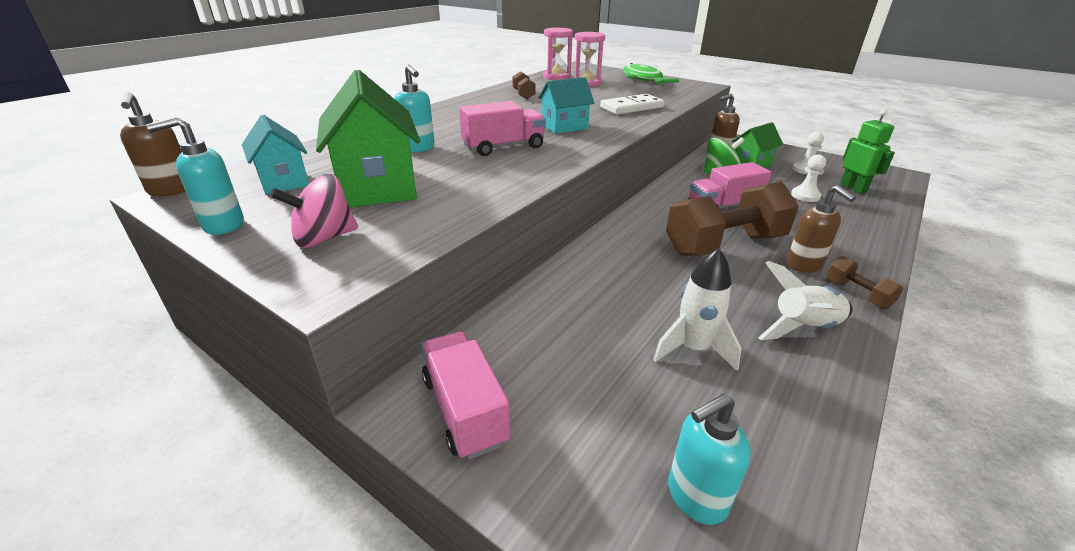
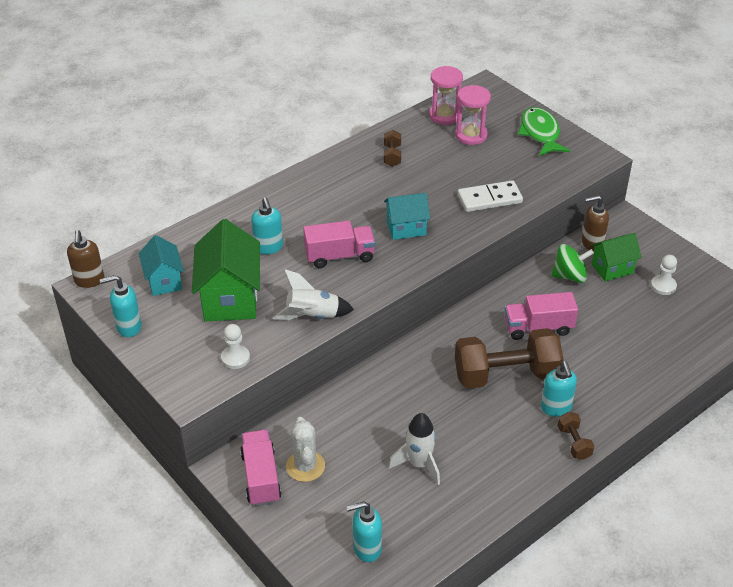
camera: 15 degrees right, 10 degrees up
(324, 238) = (191, 351): pink spinning top -> none
(531, 380) = (305, 466): none -> white cactus
(803, 328) = (507, 463): white rocket -> white rocket (312, 316)
(804, 265) = (556, 408): brown soap dispenser -> turquoise soap dispenser
(805, 196) = (629, 325): white pawn -> white pawn (235, 358)
(853, 188) = (687, 322): green robot -> none

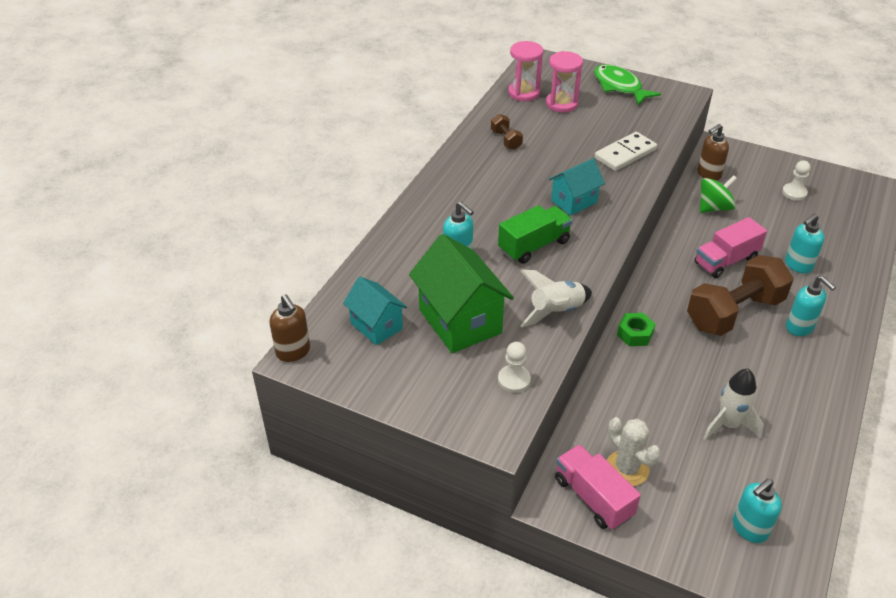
camera: 25 degrees left, 0 degrees up
(128, 327) = (375, 387): turquoise soap dispenser -> turquoise soap dispenser (798, 265)
(339, 256) = (534, 246): pink truck -> green truck
(401, 363) = (635, 334): none -> green nut
(574, 443) = (840, 353): brown dumbbell -> none
(612, 268) = (742, 191): green house -> none

